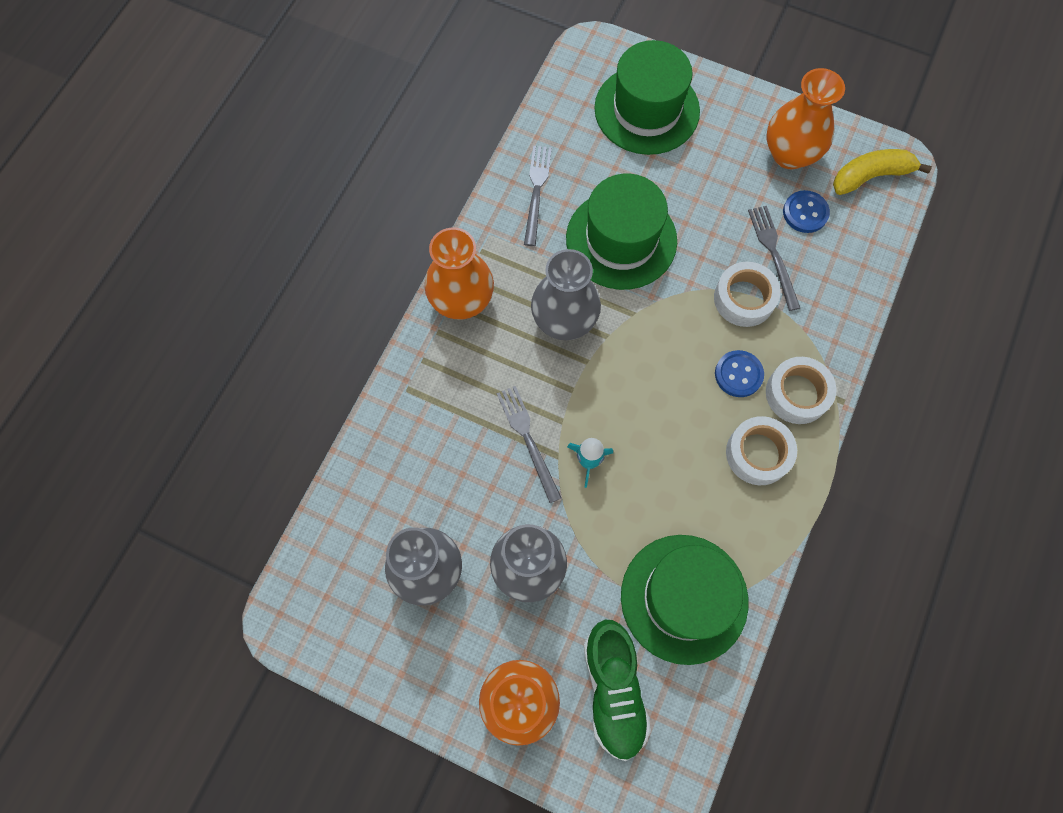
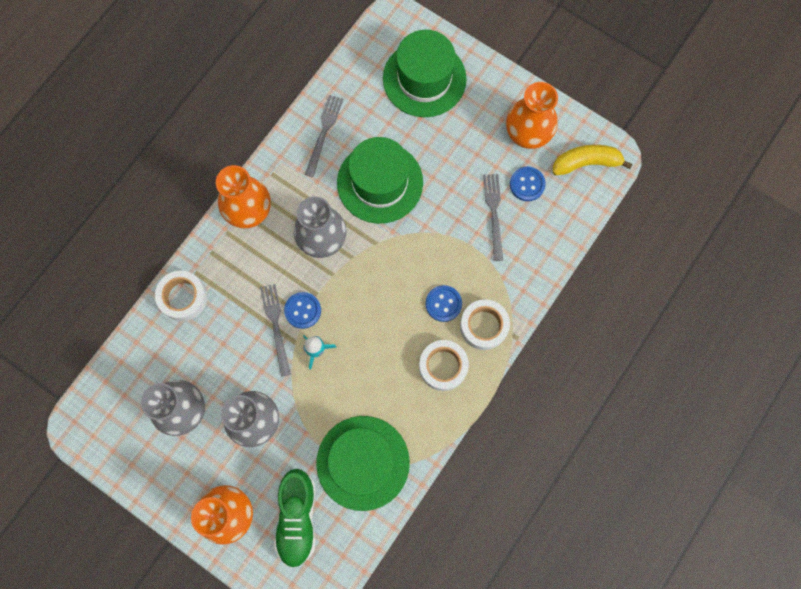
camera: 10 degrees right, 5 degrees up
(559, 413) = (303, 310): none -> blue button
(744, 298) = (462, 245): white tape -> white tape (183, 297)

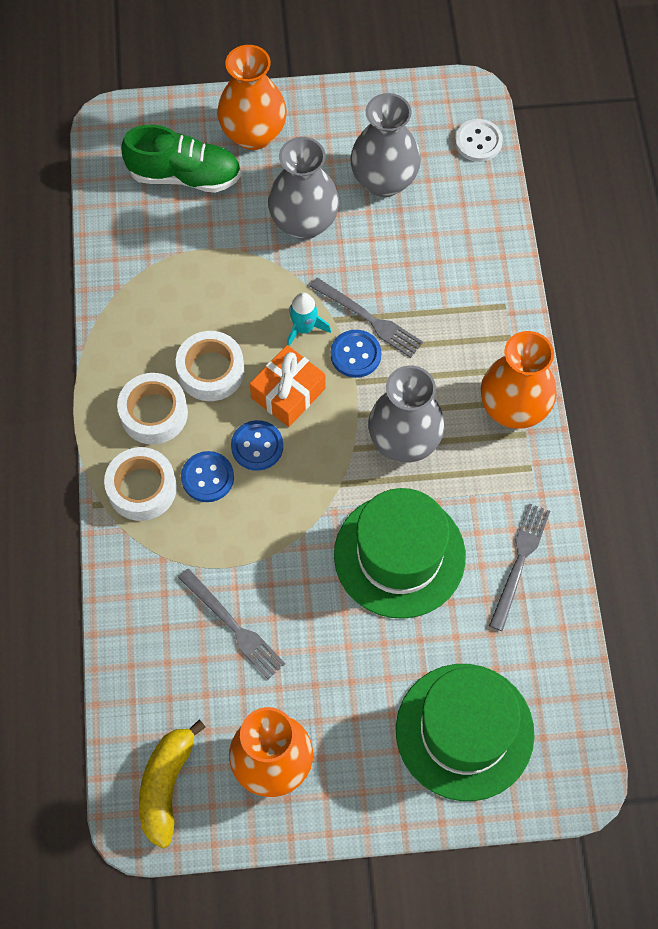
camera: 140 degrees right, 10 degrees down
(104, 390) = (478, 141): none -> white button
(183, 297) = (491, 274): white tape -> white tape (211, 371)
(297, 518) = (185, 176): green shoe -> green shoe turned 135 degrees clockwise
(324, 132) = (519, 562): grey fork -> grey fork turned 135 degrees counterclockwise
(359, 318) = (288, 393): none -> orange gift
(363, 462) = (161, 265): green hat -> none
(527, 184) = (221, 695): blue button -> blue button (257, 446)
(586, 163) = (166, 785): yellow banana -> yellow banana turned 150 degrees clockwise

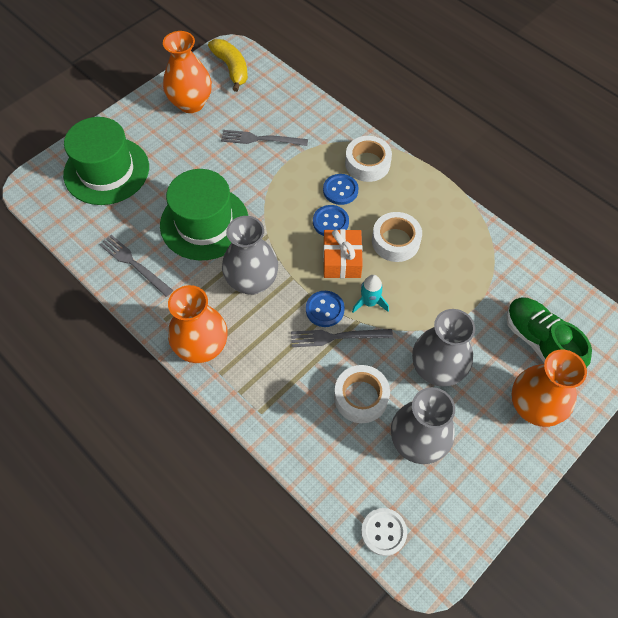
camera: 140 degrees right, 5 degrees down
(154, 413) = (401, 200): white tape -> white tape (361, 397)
(185, 176) = (540, 342): green shoe -> green shoe turned 90 degrees clockwise
(519, 562) = (134, 264): grey fork -> grey fork turned 150 degrees clockwise

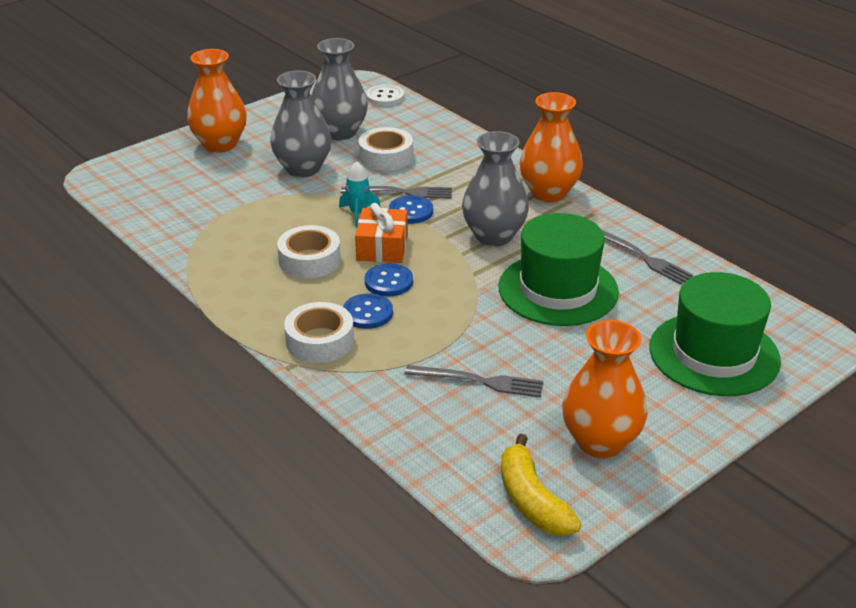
camera: 175 degrees left, 25 degrees down
(540, 342) = (186, 179): green shoe -> none

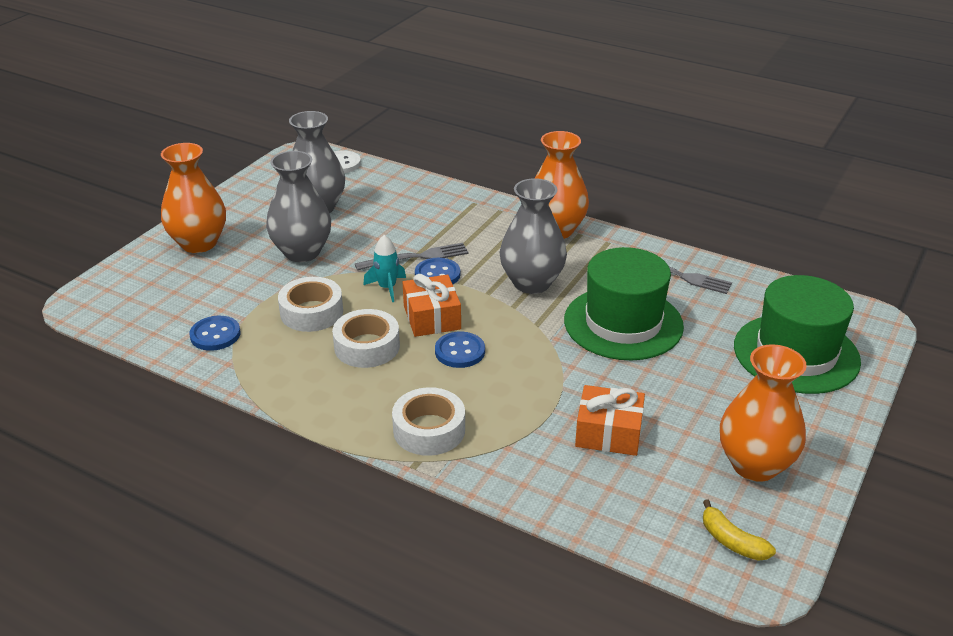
camera: 20 degrees left, 0 degrees up
(367, 313) = (459, 389): blue button -> blue button (215, 335)
(386, 157) = (379, 224): white tape -> white tape (311, 312)
(479, 381) = (608, 433): grey fork -> orange gift
(532, 500) = (732, 541): yellow banana -> yellow banana, size x0.64

